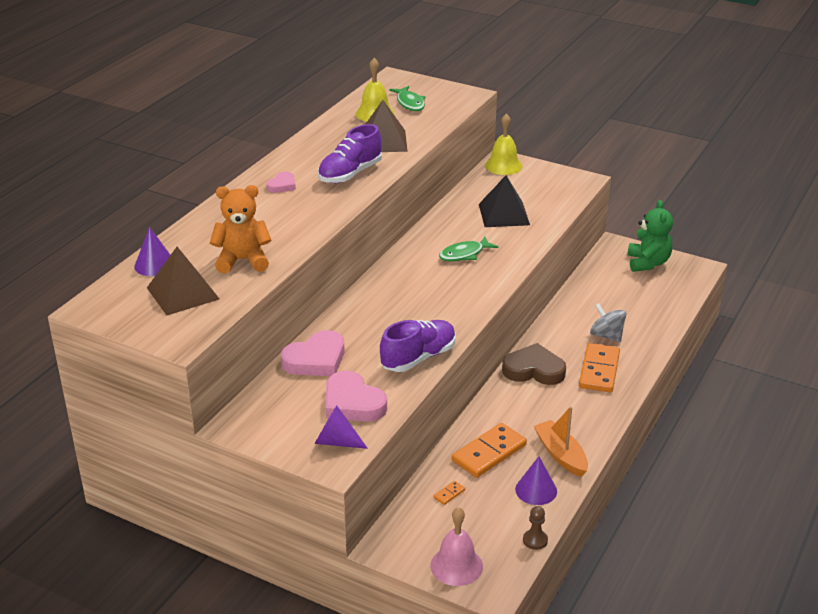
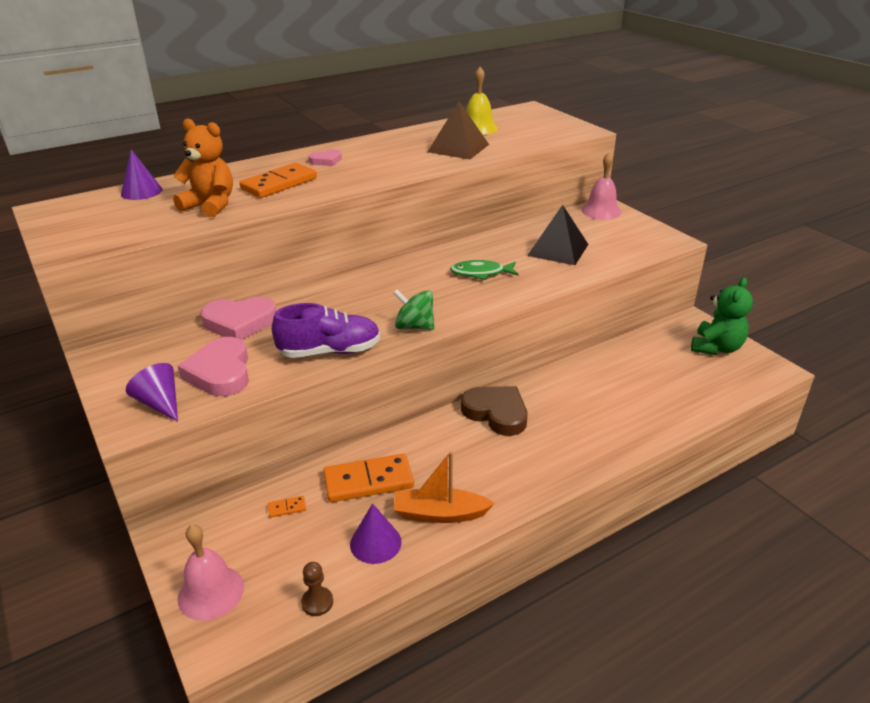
camera: 30 degrees right, 0 degrees up
(183, 293) = (127, 217): brown pyramid -> none
(350, 174) = (395, 165): purple shoe -> none
(410, 103) = (519, 127): green fish -> none
(460, 316) = (414, 326): none -> green spinning top
(503, 165) = (601, 211): yellow bell -> pink bell
(561, 455) = (439, 514): orange boat -> orange boat turned 90 degrees counterclockwise
(599, 370) = (565, 438): orange domino -> orange domino (279, 184)
(606, 335) = (606, 405): grey spinning top -> none

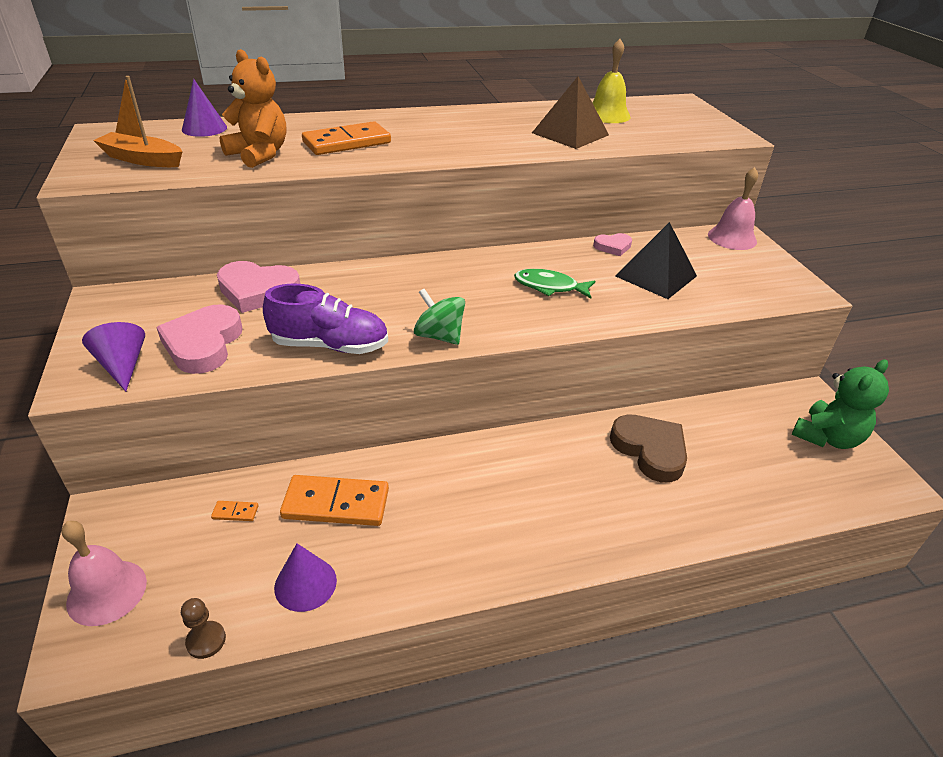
camera: 15 degrees right, 5 degrees up
(326, 161) = (414, 125): pink heart -> pink heart (613, 247)
(439, 514) = (393, 568): orange boat -> orange boat (142, 159)
(496, 413) = (517, 457): brown heart -> brown heart (650, 450)

